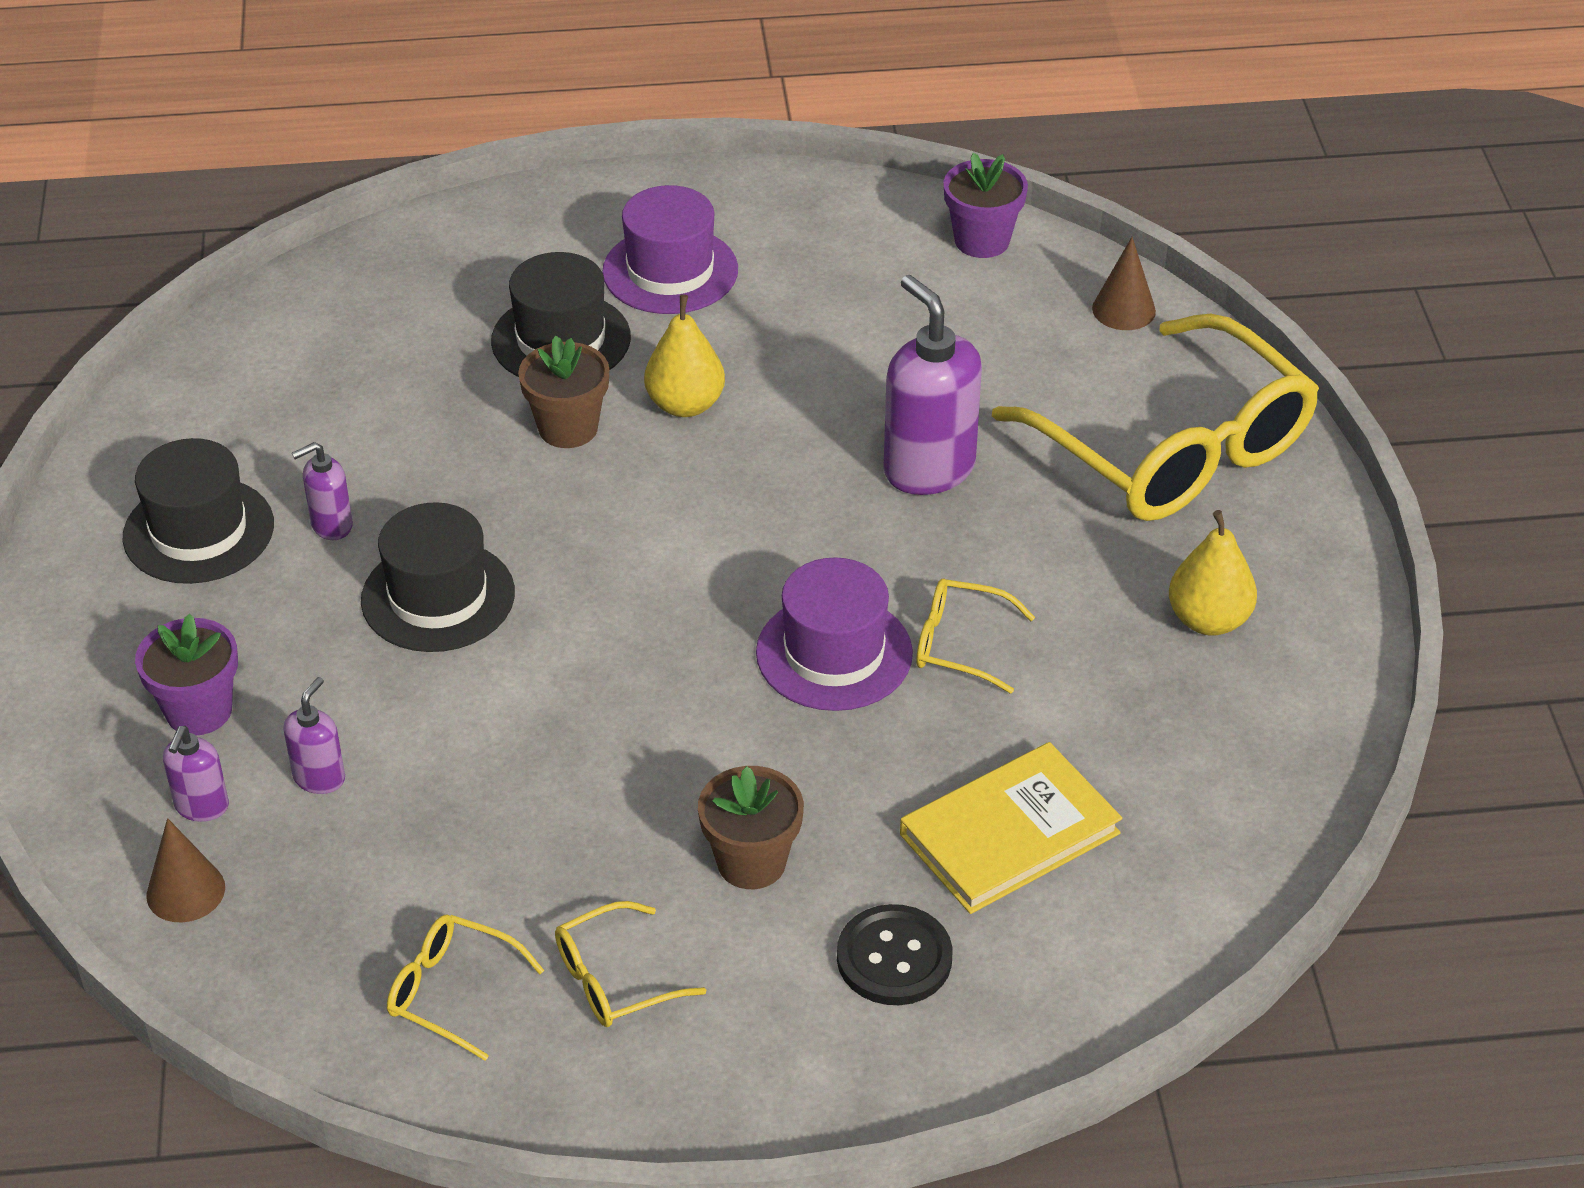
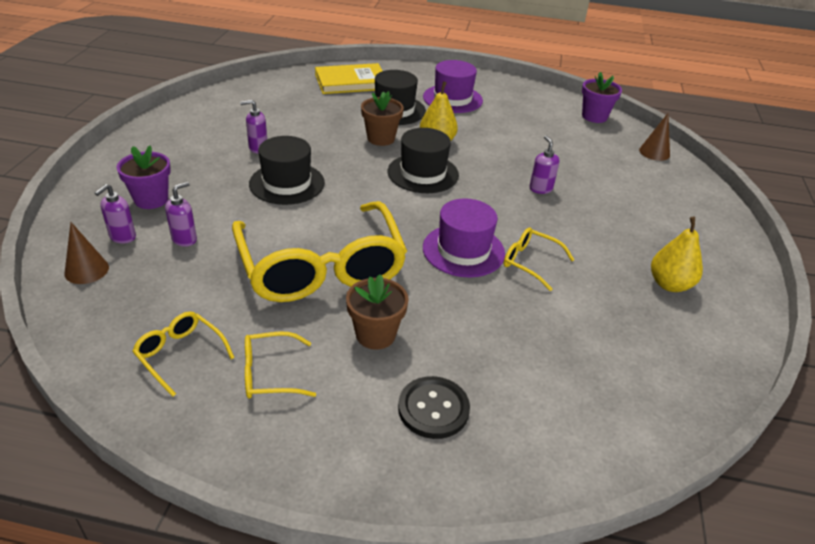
camera: 15 degrees right, 5 degrees down
(198, 531) = (201, 137): black hat -> black hat (423, 173)
(928, 469) = (540, 189): purple soap dispenser -> purple soap dispenser, size x0.51
(1009, 833) = (526, 359): yellow book -> yellow book (351, 82)
(1172, 449) = (666, 208): yellow glasses -> yellow glasses (321, 267)

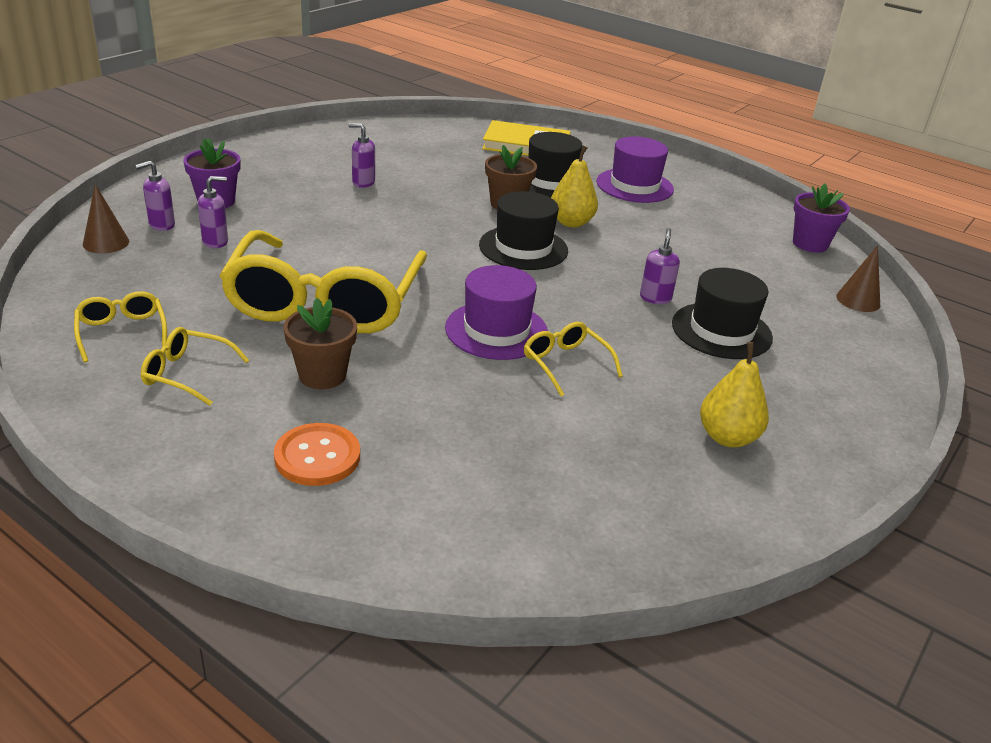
camera: 25 degrees right, 5 degrees down
(287, 183) = (362, 220): black hat -> black hat (721, 331)
(433, 409) = (317, 457): black button -> orange button

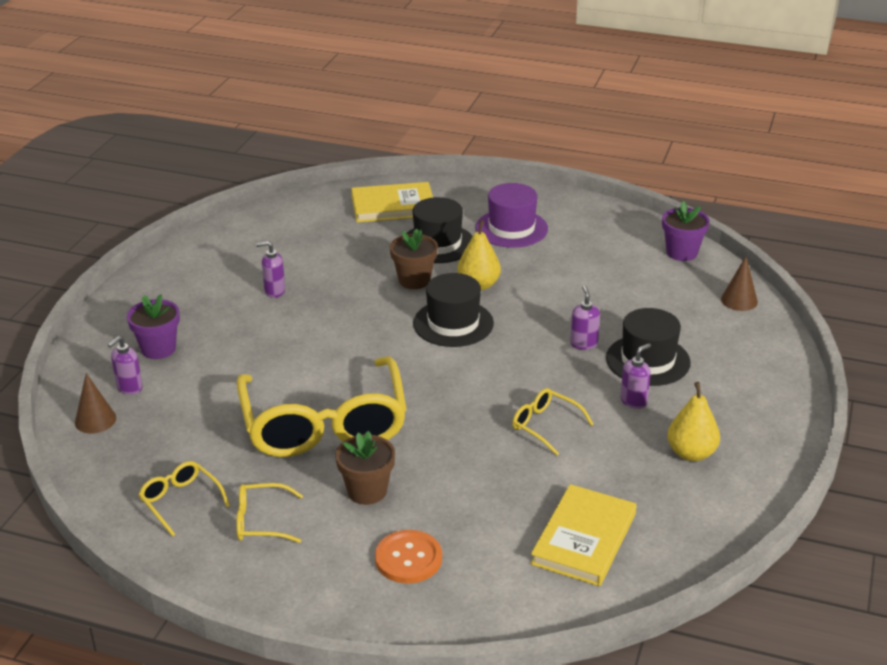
camera: 15 degrees left, 0 degrees up
(215, 242) = (190, 392): purple soap dispenser -> purple soap dispenser (634, 401)
(496, 330) = (476, 411): purple hat -> none
(541, 495) = (584, 539): none -> yellow book

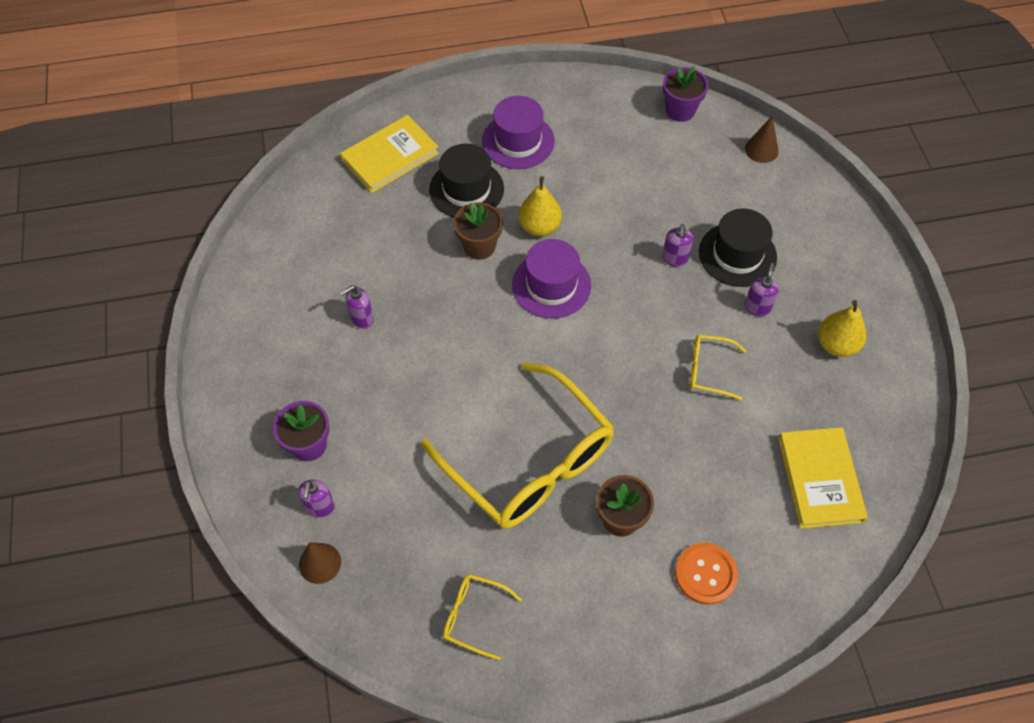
camera: 30 degrees left, 25 degrees up
(261, 521) = (560, 600): yellow glasses -> none
(453, 323) = (551, 285): black hat -> purple hat
(583, 343) = (675, 259): purple soap dispenser -> purple soap dispenser turned 135 degrees counterclockwise

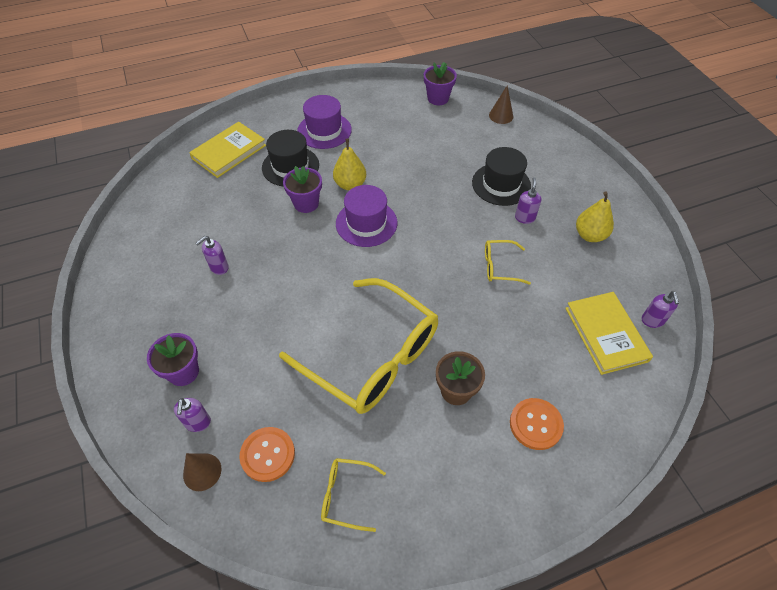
camera: 10 degrees left, 5 degrees down
(393, 556) = (267, 454): none -> orange button
(479, 246) = (306, 203): brown flower pot -> purple flower pot
(675, 259) = (456, 193): purple soap dispenser -> purple soap dispenser (652, 321)

